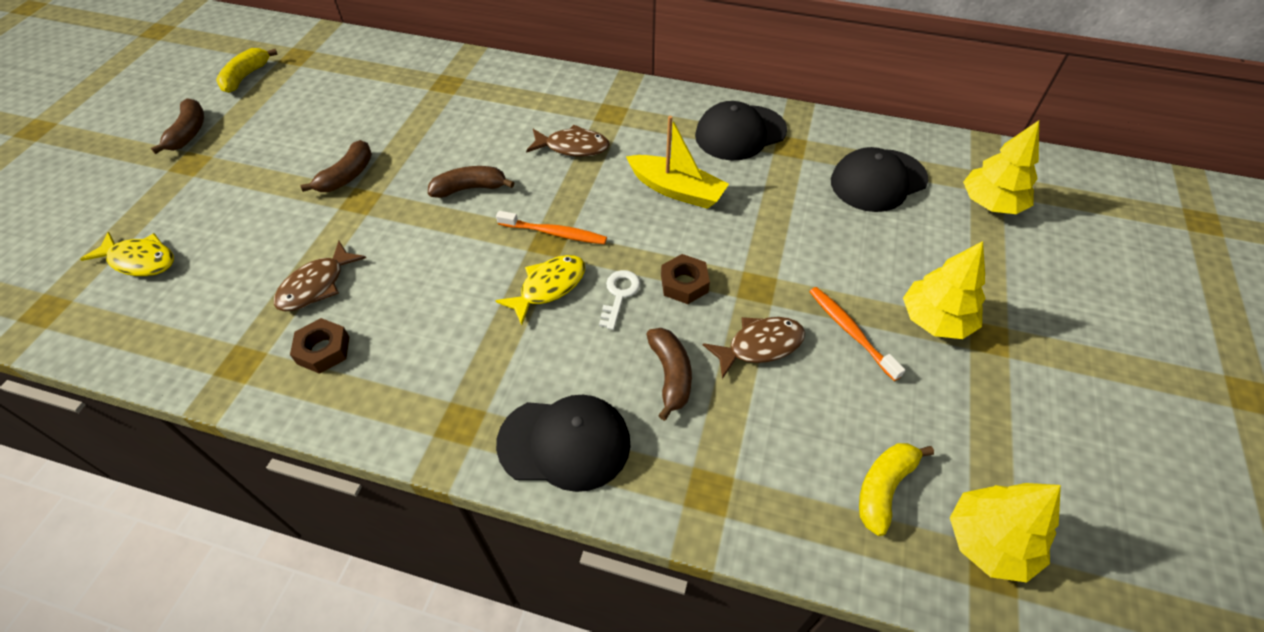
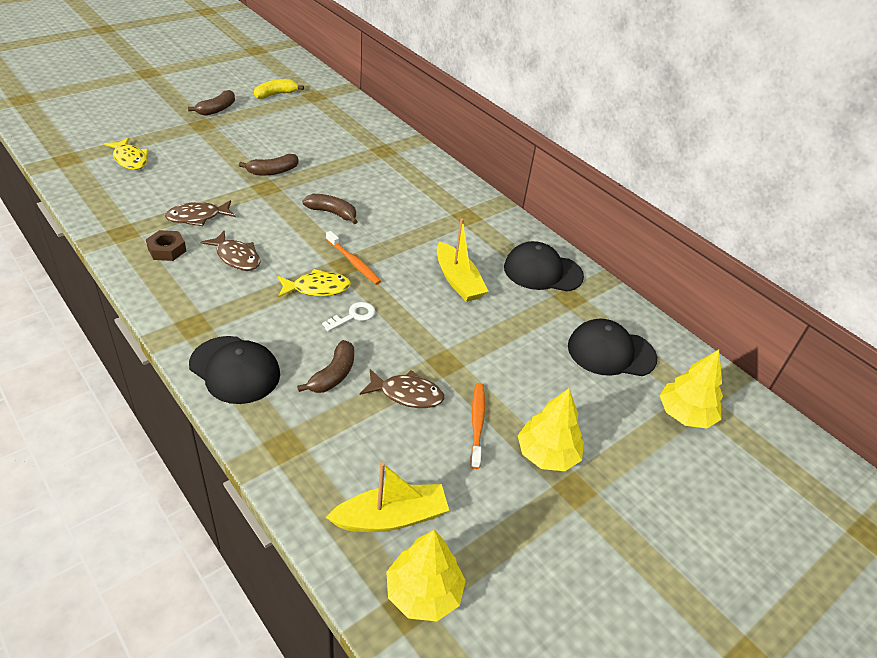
camera: 30 degrees right, 10 degrees down
(573, 147) = (419, 222): brown fish -> brown fish (236, 257)
(684, 284) = (400, 333): brown nut -> none
(884, 488) = (391, 517): yellow banana -> yellow boat

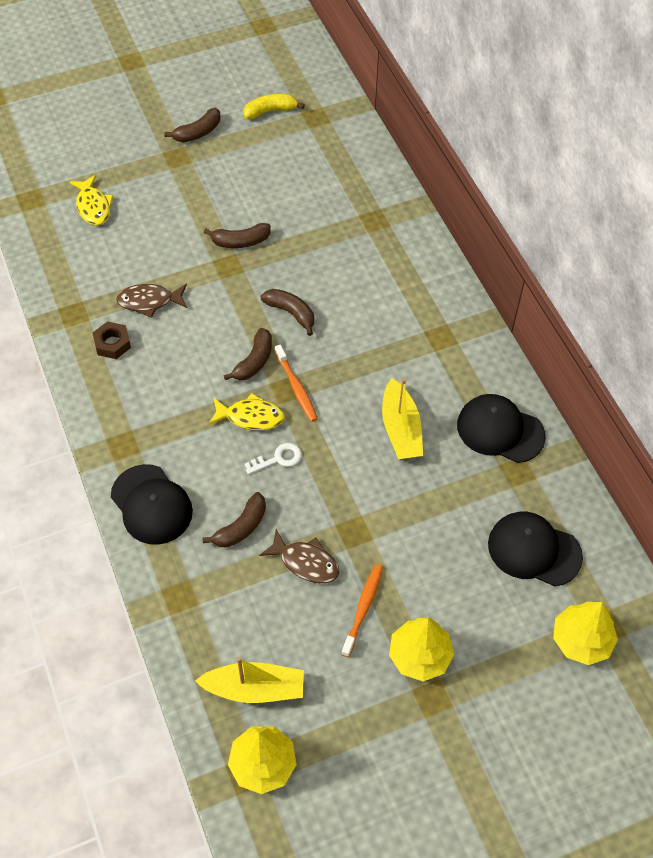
camera: 20 degrees right, 15 degrees up
(236, 257) = (178, 363): brown fish -> none
(308, 248) = (254, 361): none -> brown banana

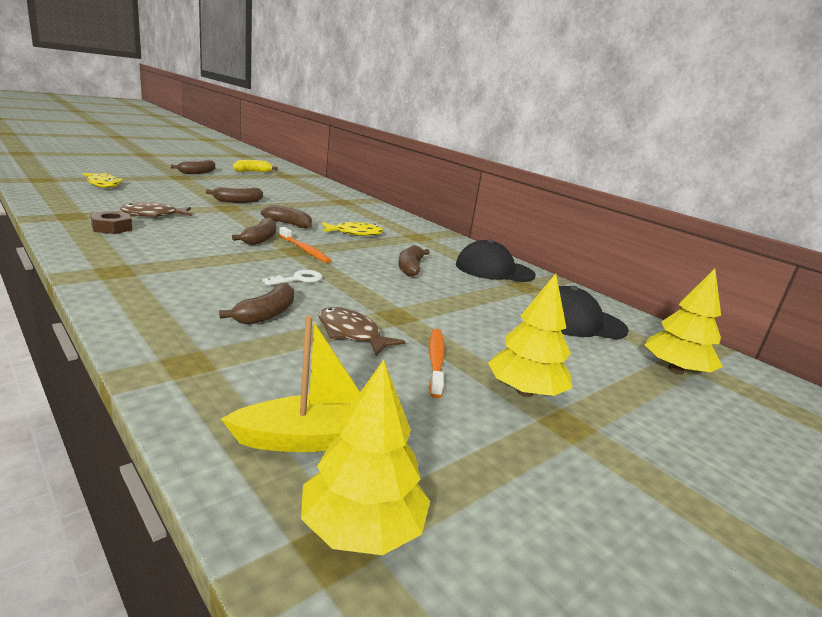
camera: 20 degrees left, 35 degrees down
(151, 505) = (149, 302): black cap -> none
(250, 417) = (263, 260): yellow fish -> yellow fish (355, 233)
(305, 562) = (351, 334): brown fish -> brown fish turned 150 degrees counterclockwise
(401, 429) = (410, 268): yellow boat -> brown banana

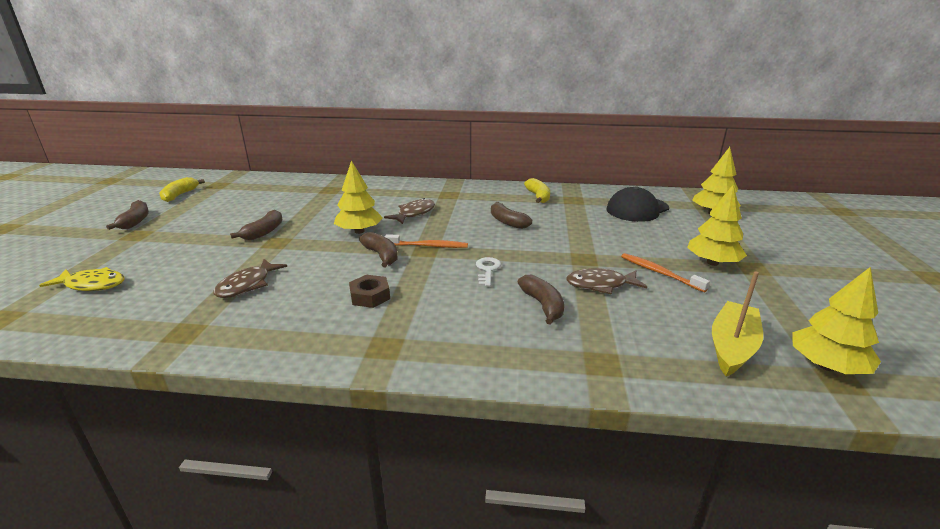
camera: 40 degrees left, 5 degrees up
(112, 228) = (258, 318): brown nut -> brown nut (370, 296)
(289, 224) = (359, 231): brown banana -> yellow tree
(355, 233) = (414, 213): yellow fish -> brown fish
(494, 270) = (538, 197): black cap -> yellow banana

